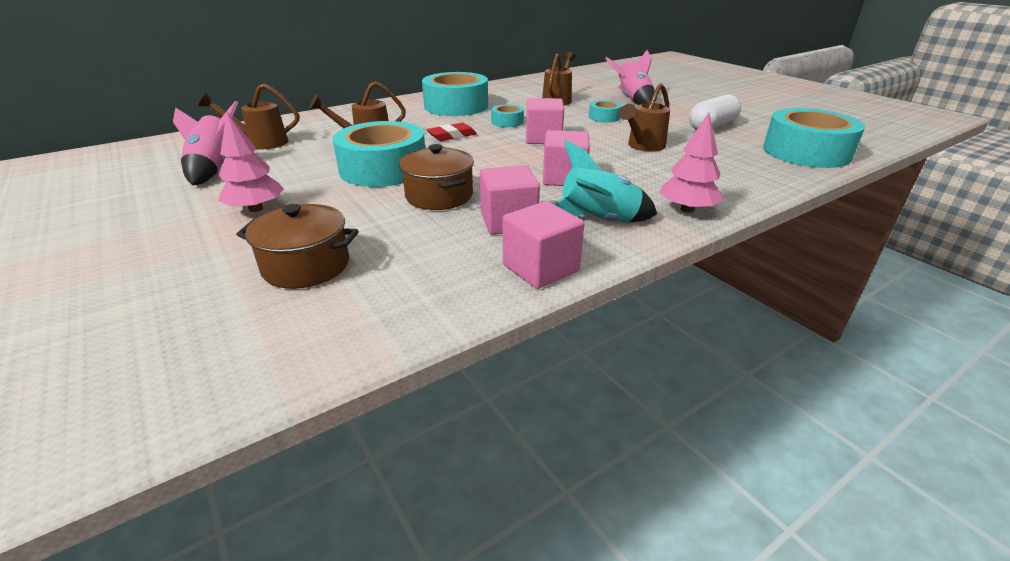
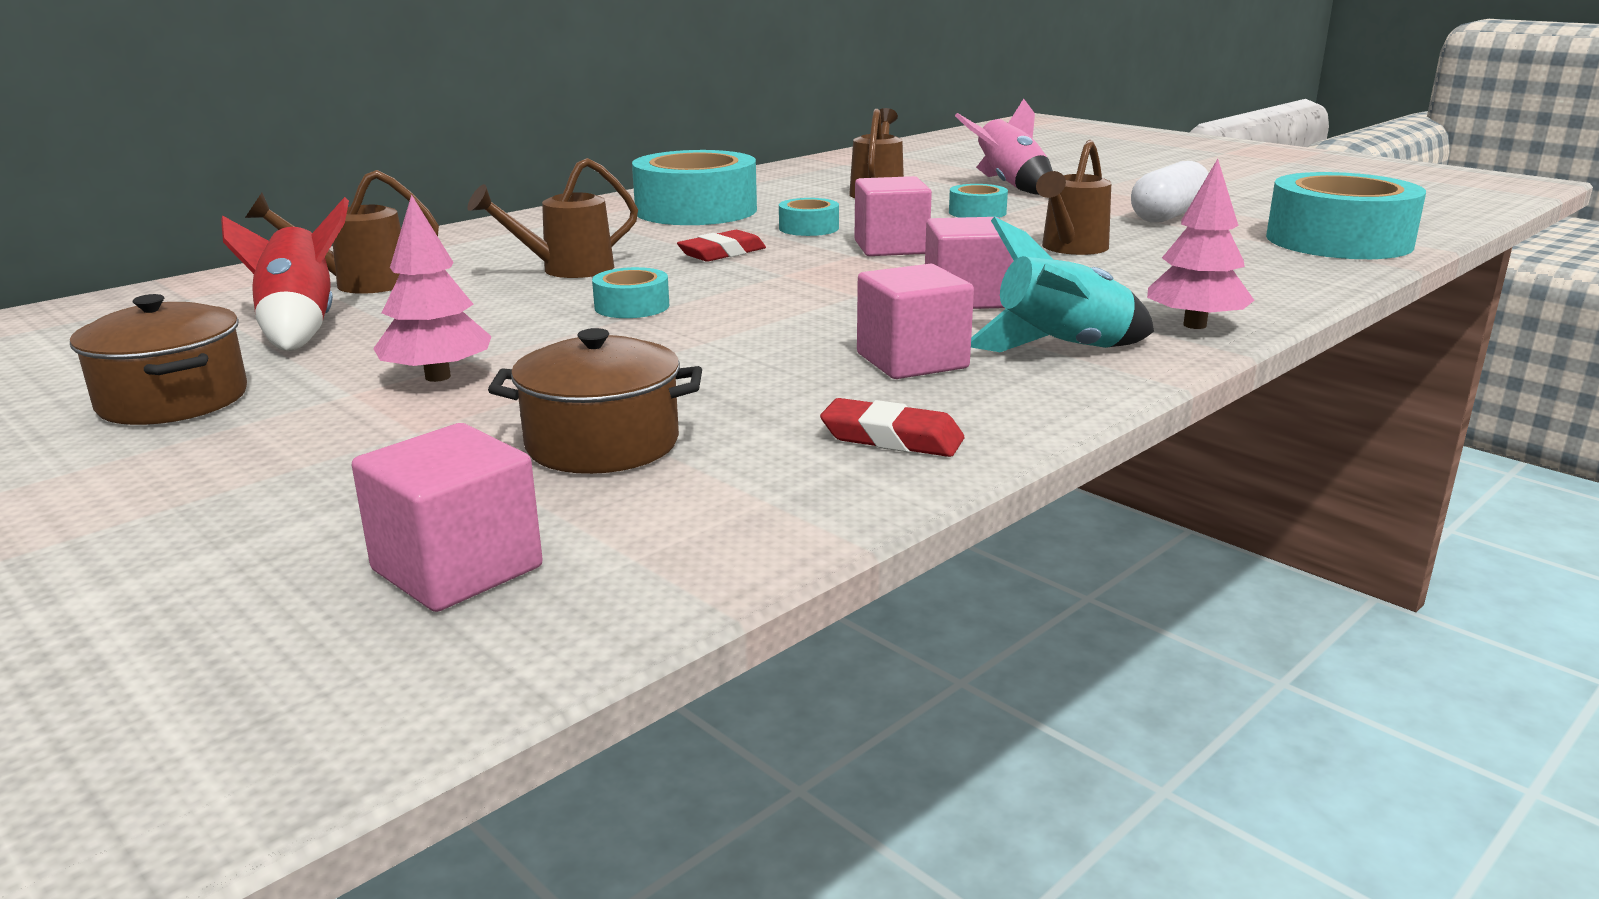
camera: 10 degrees left, 10 degrees down
(214, 169) = (300, 327): pink rocket -> red rocket
(383, 169) = (632, 306): turquoise tape -> turquoise tape, size x0.46
(439, 196) = (765, 337): brown pot -> brown pot (173, 400)
(464, 279) = (892, 438): none -> red eraser
(540, 268) = (1008, 414): pink cube -> pink cube (457, 569)

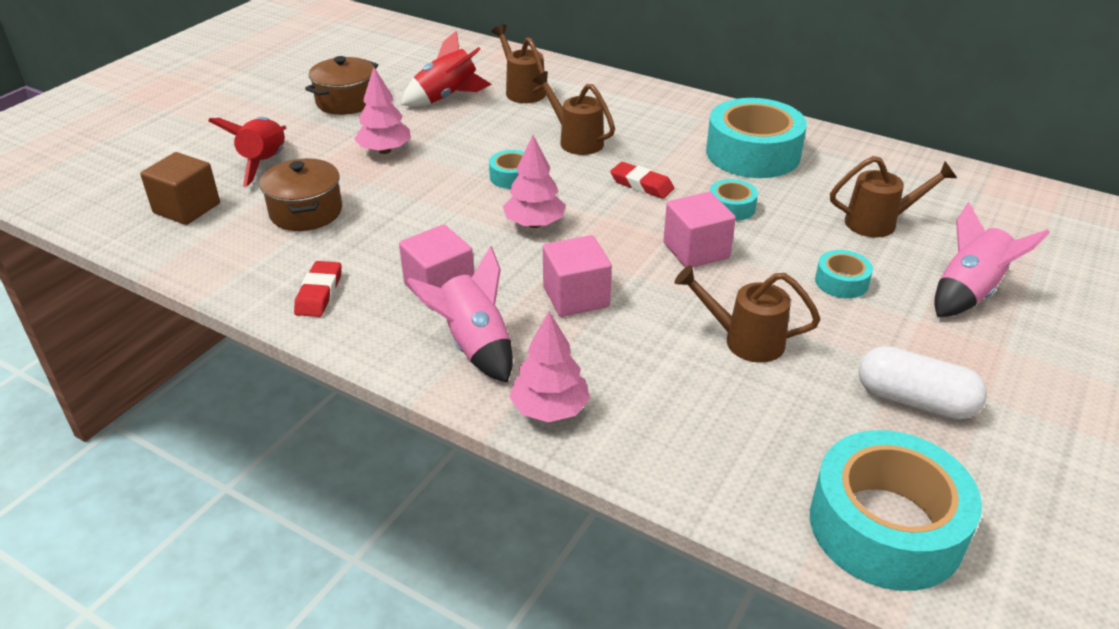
camera: 75 degrees right, 15 degrees up
(346, 481) = (265, 164): none -> red rocket
(457, 569) = (187, 208): pink cube -> brown cube
(777, 304) = (534, 224): none -> pink tree
(1062, 350) = (474, 346): turquoise rocket -> pink rocket

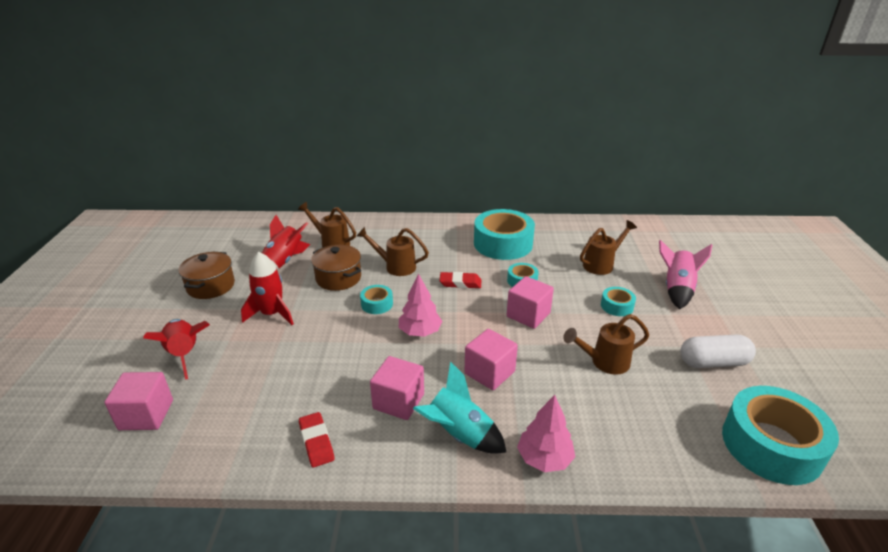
camera: 30 degrees left, 5 degrees down
(187, 208) = (146, 415): brown cube -> pink cube
(306, 212) = (251, 381): brown pot -> brown pot (338, 278)
(385, 150) = (272, 314): pink tree -> red rocket
(474, 346) = (459, 434): pink rocket -> turquoise rocket

